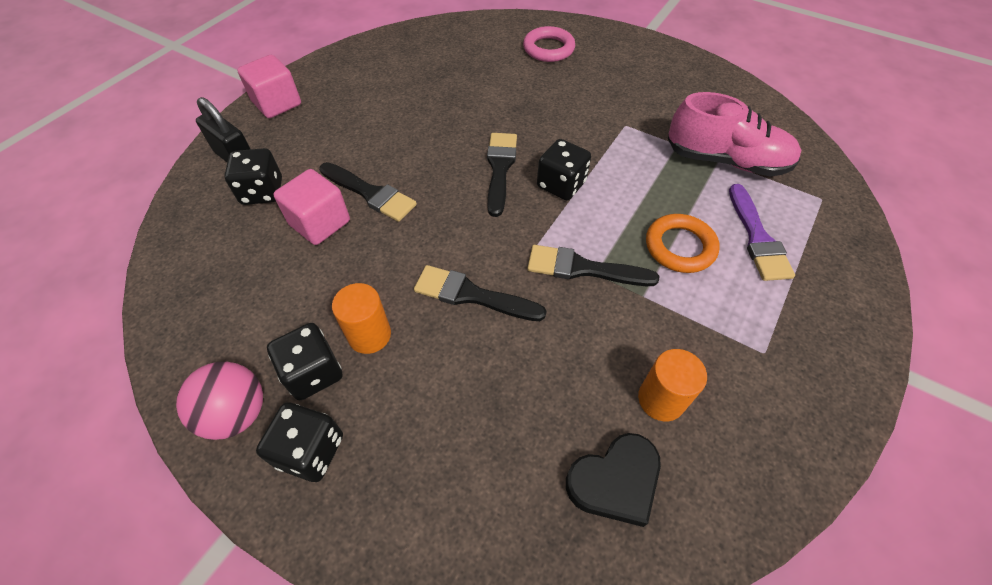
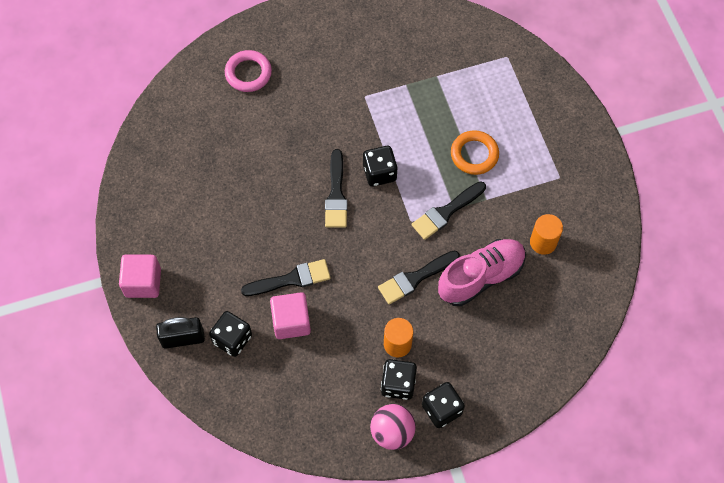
camera: 50 degrees left, 10 degrees up
(500, 169) = (336, 194): black brush -> black brush turned 135 degrees counterclockwise
(615, 481) = (561, 293): black heart -> none
(726, 161) = (441, 73): pink shoe -> pink shoe (481, 277)
(757, 238) = (501, 113): purple brush -> none

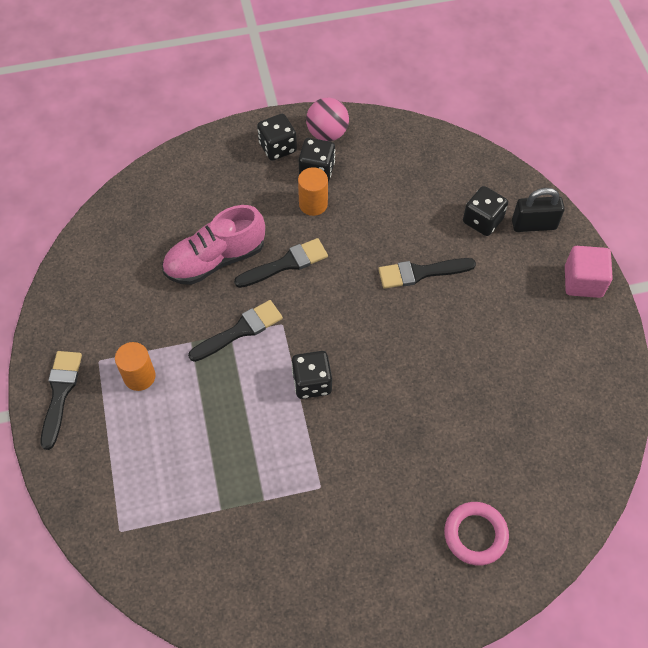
camera: 175 degrees left, 5 degrees down
(291, 321) = (421, 232): pink cube -> none
(336, 194) = (366, 361): black brush -> black brush (60, 393)
(474, 154) = (193, 396): orange ring -> none
(543, 242) = (138, 289): orange cylinder -> orange cylinder (139, 376)

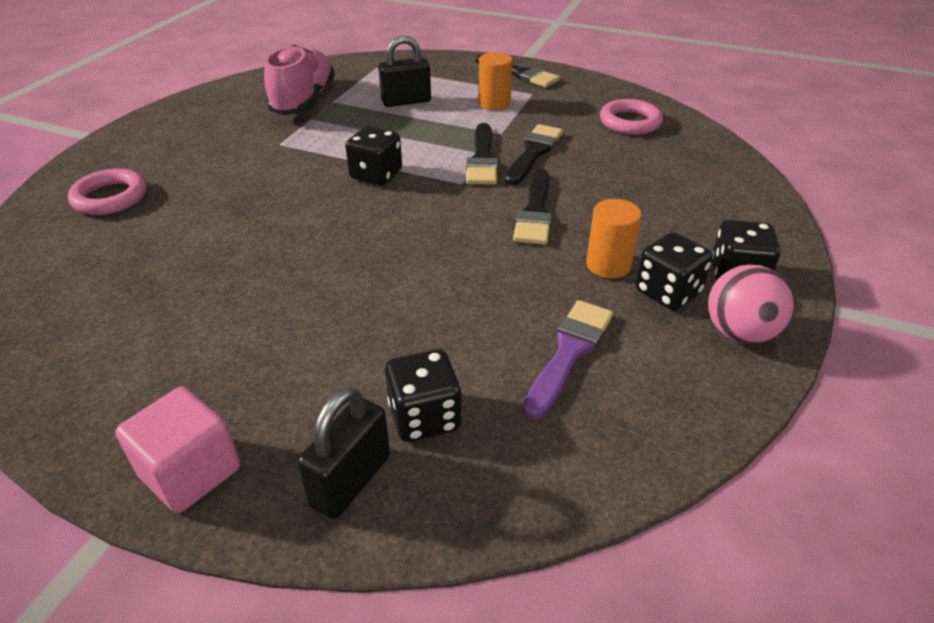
camera: 125 degrees right, 20 degrees down
(112, 267) = (630, 122): none -> pink ring
(180, 447) = (406, 101): none -> black padlock
(215, 260) = (585, 173): pink shoe -> pink shoe (304, 101)
(397, 190) = (569, 352): none -> purple brush
(421, 273) = (410, 304): black brush -> black brush (533, 152)

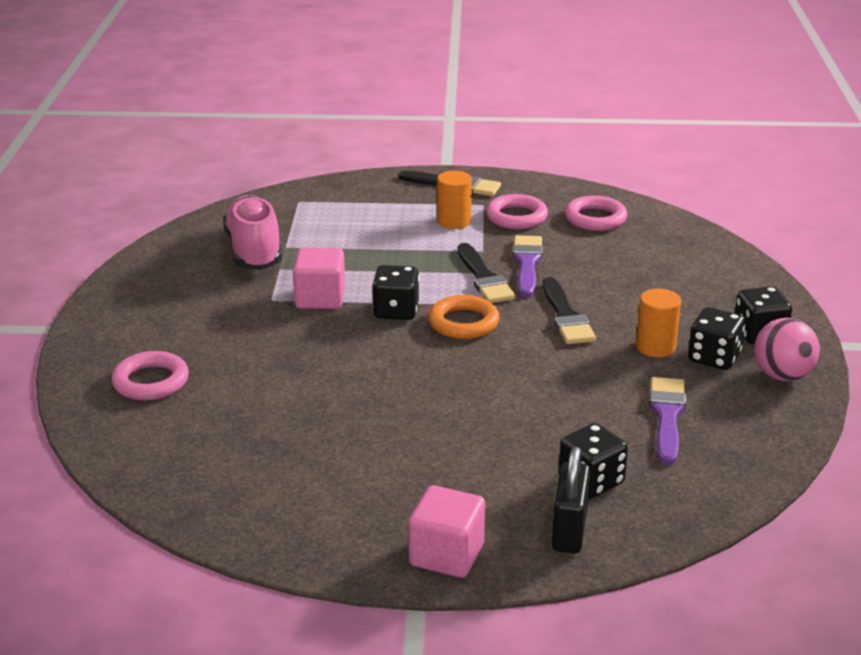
camera: 20 degrees left, 10 degrees down
(320, 150) = (320, 298): none -> pink cube
(406, 101) = (363, 234): black padlock -> none
(429, 198) = (463, 323): none -> orange ring
(533, 152) = (527, 263): black brush -> purple brush
(554, 109) = (516, 217): none -> pink ring

